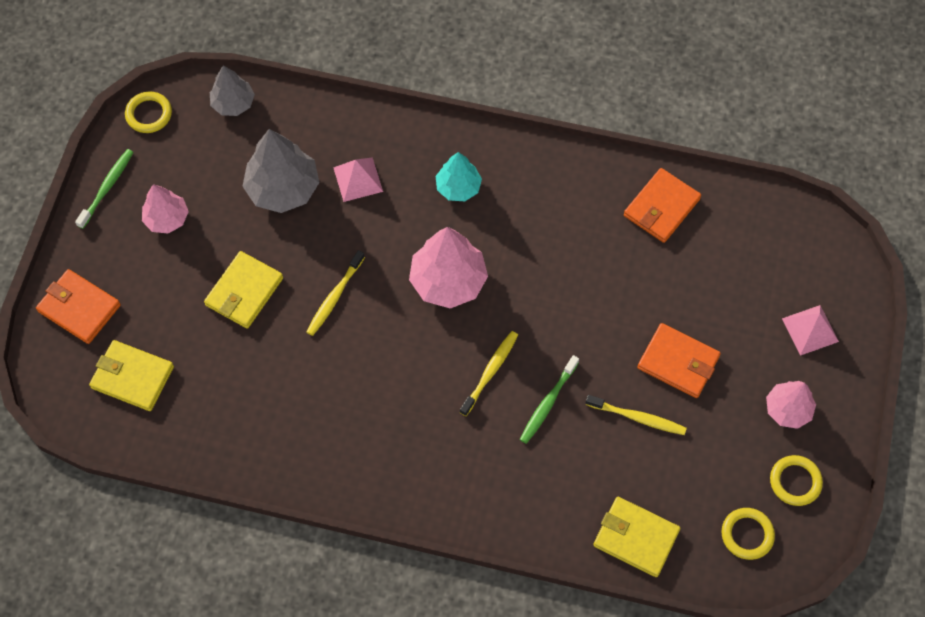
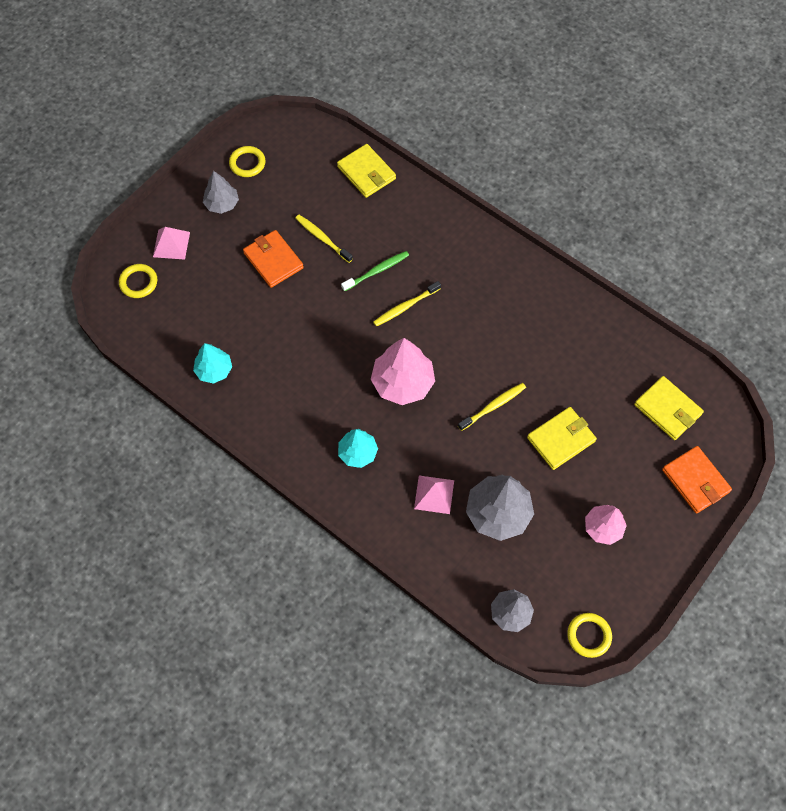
camera: 155 degrees left, 0 degrees up
(107, 188) = (646, 578): green toothbrush -> none
(661, 207) = (214, 370): orange wallet -> turquoise tree
(747, 534) = (297, 148): yellow ring -> yellow ring (138, 282)
(787, 409) = (222, 204): pink tree -> grey tree

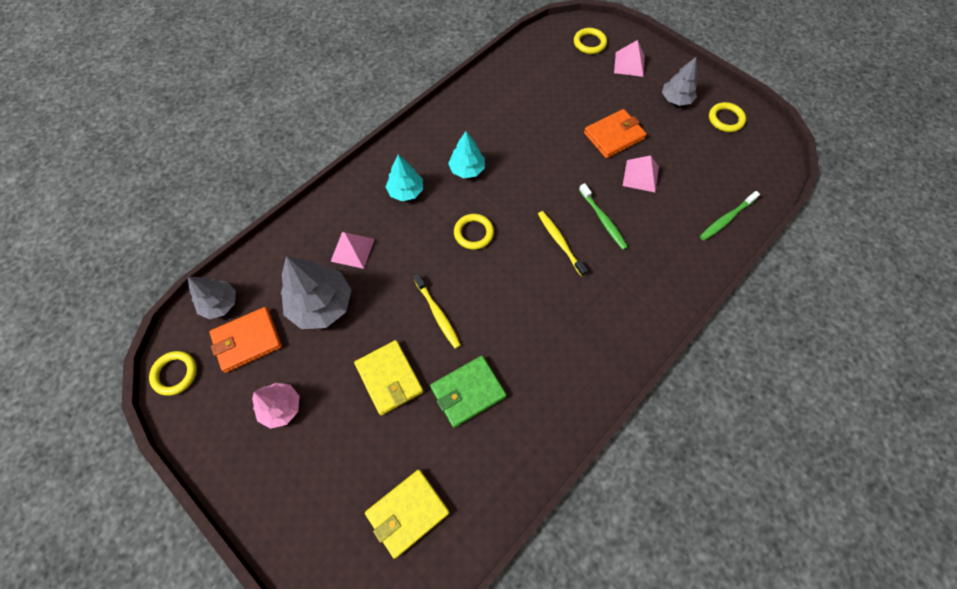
camera: 95 degrees right, 0 degrees up
(214, 370) = (501, 91): turquoise tree -> turquoise tree (467, 169)
(322, 238) = (641, 176): yellow toothbrush -> pink pyramid
(366, 173) = (726, 219): yellow wallet -> green toothbrush
(403, 383) = (473, 233): pink tree -> yellow ring
(562, 374) = (468, 392): none -> green wallet
(695, 481) = (311, 529): orange wallet -> orange wallet (247, 340)

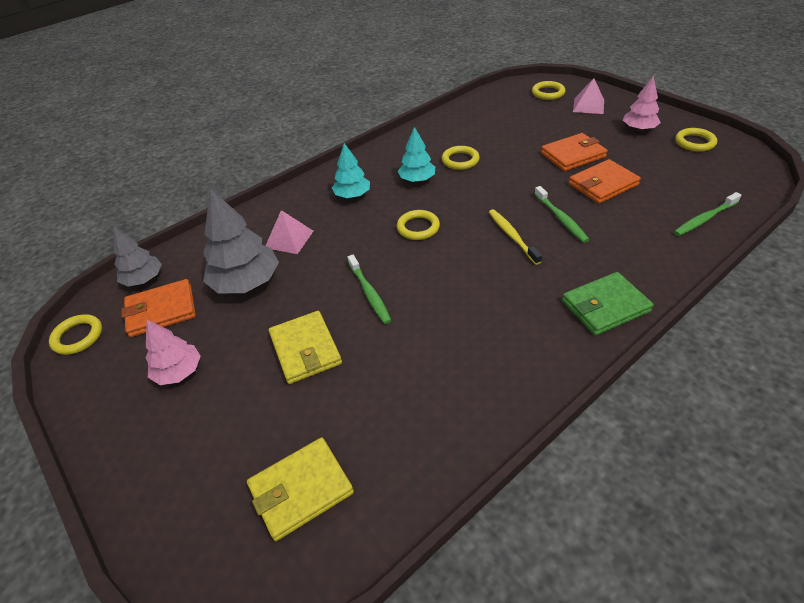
camera: 10 degrees right, 20 degrees down
(437, 313) = (369, 293): yellow toothbrush -> green toothbrush
(468, 392) = (394, 366): green wallet -> green wallet (605, 306)
(507, 142) = (460, 160): none -> yellow ring
(641, 176) = (603, 184): pink pyramid -> orange wallet
(676, 99) = (638, 129): grey tree -> pink tree

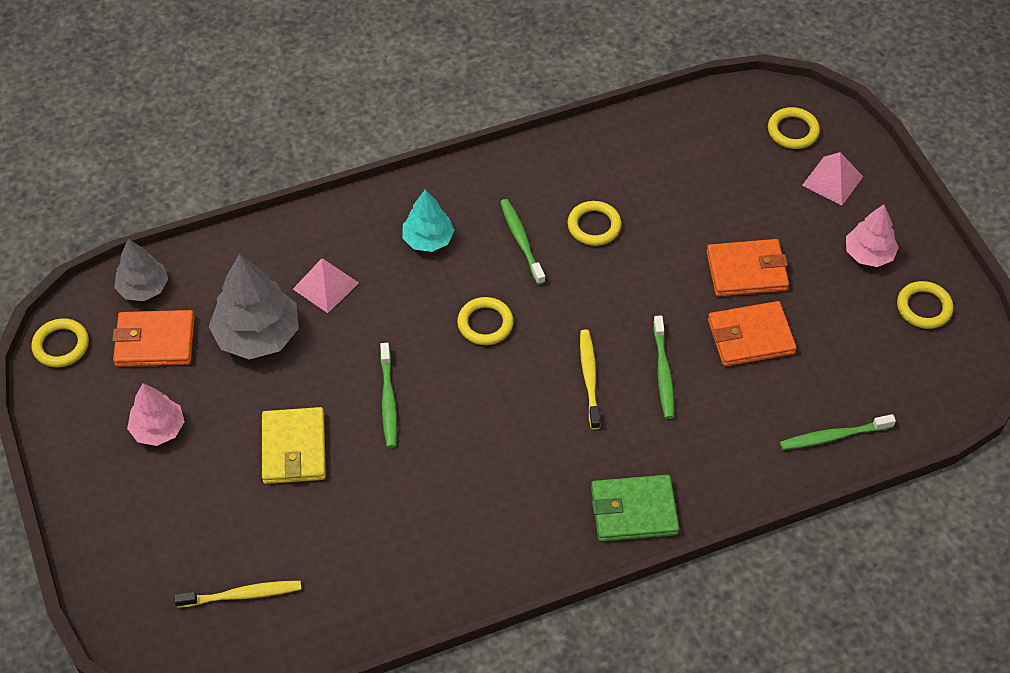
camera: 15 degrees right, 10 degrees up
(301, 490) = (241, 595): yellow wallet -> yellow toothbrush
(417, 179) = (521, 241): turquoise tree -> green toothbrush

